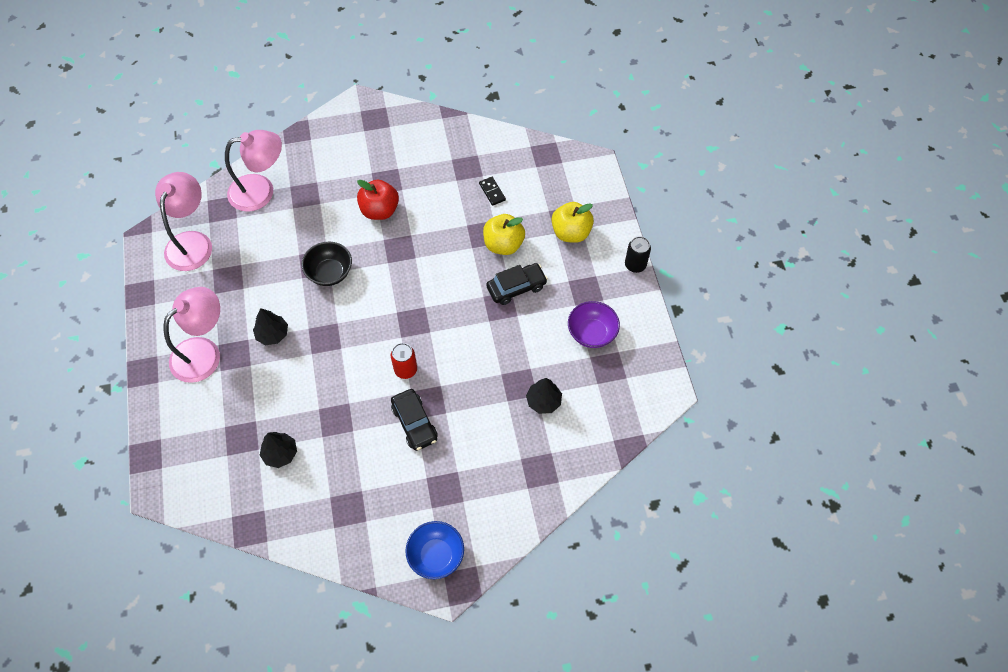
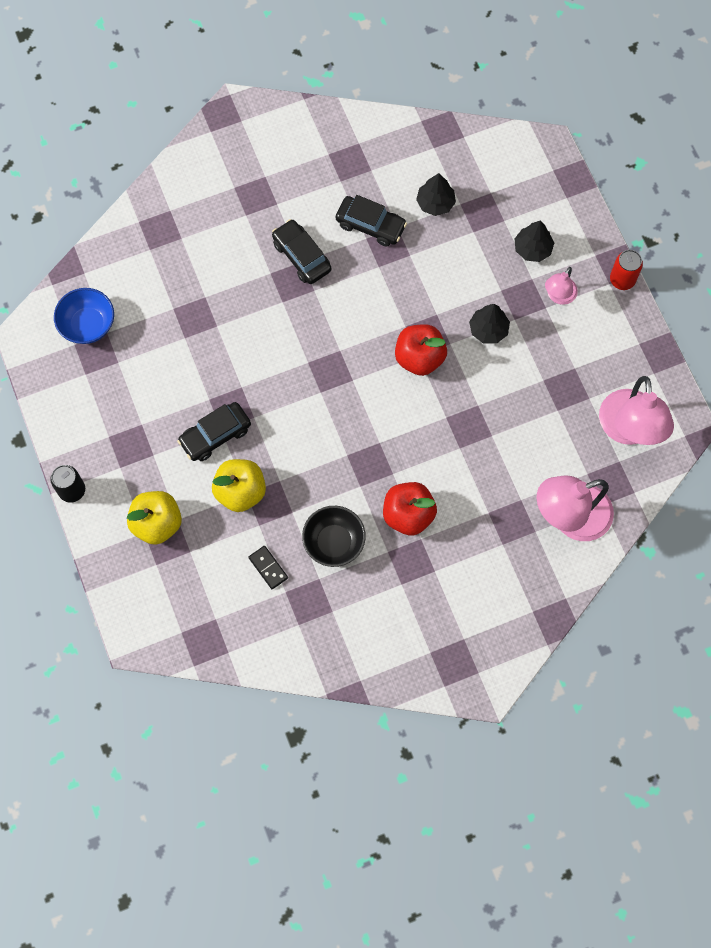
camera: 170 degrees right, 10 degrees up
(204, 352) = (558, 296): pink lamp -> pink lamp, size x0.53
(330, 273) = (446, 417): black bowl -> black bowl (334, 542)
(337, 321) = (419, 358): none -> red apple
(345, 442) = (370, 225): none -> black car
(405, 370) = (325, 313): red can -> red can (622, 280)
(436, 555) = (251, 134): blue bowl -> blue bowl (88, 325)
(543, 401) = (165, 303): black tree -> black tree (532, 249)
(592, 333) = (118, 391): purple bowl -> none

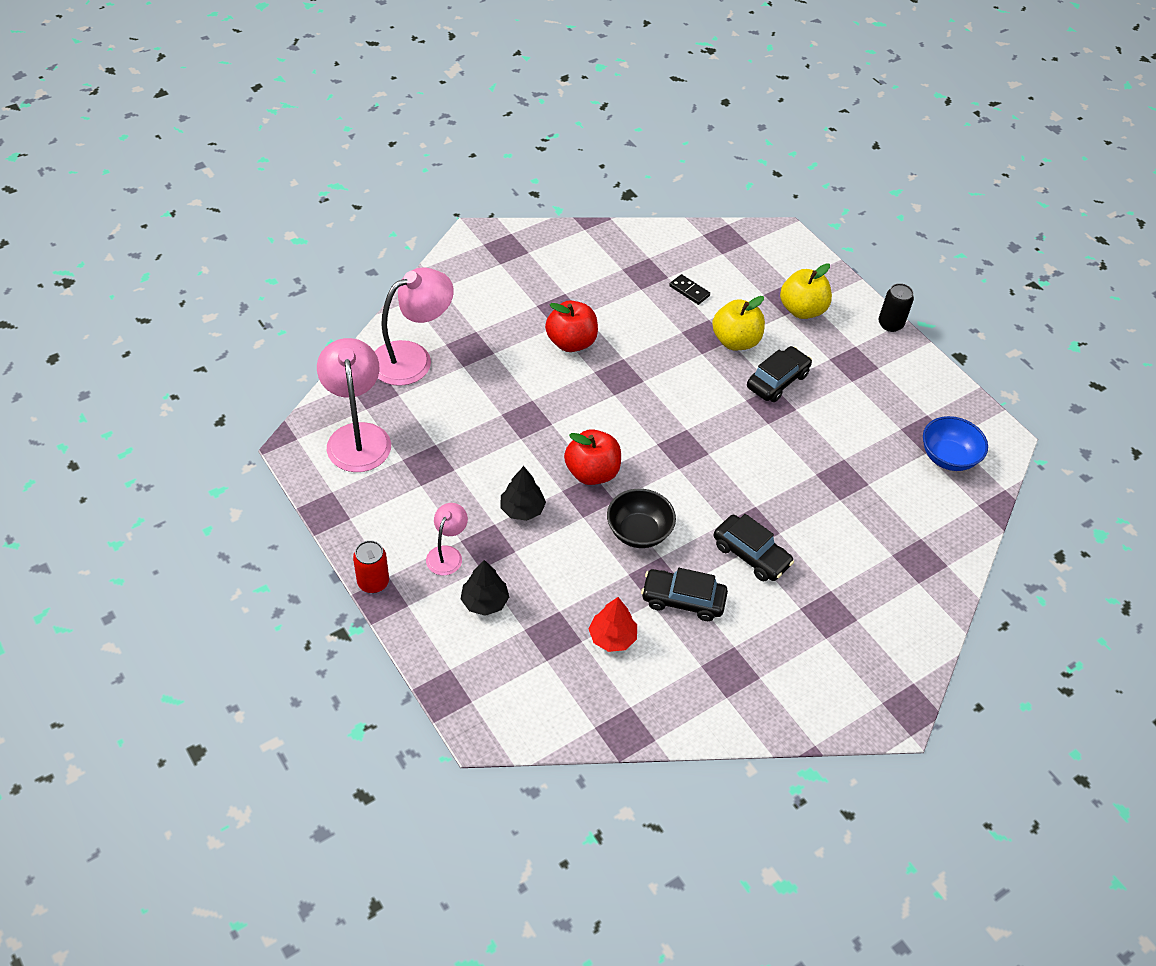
camera: 165 degrees right, 20 degrees down
(334, 542) = (635, 315): black bowl -> black bowl (639, 532)
(435, 203) = (612, 637): black tree -> red tree

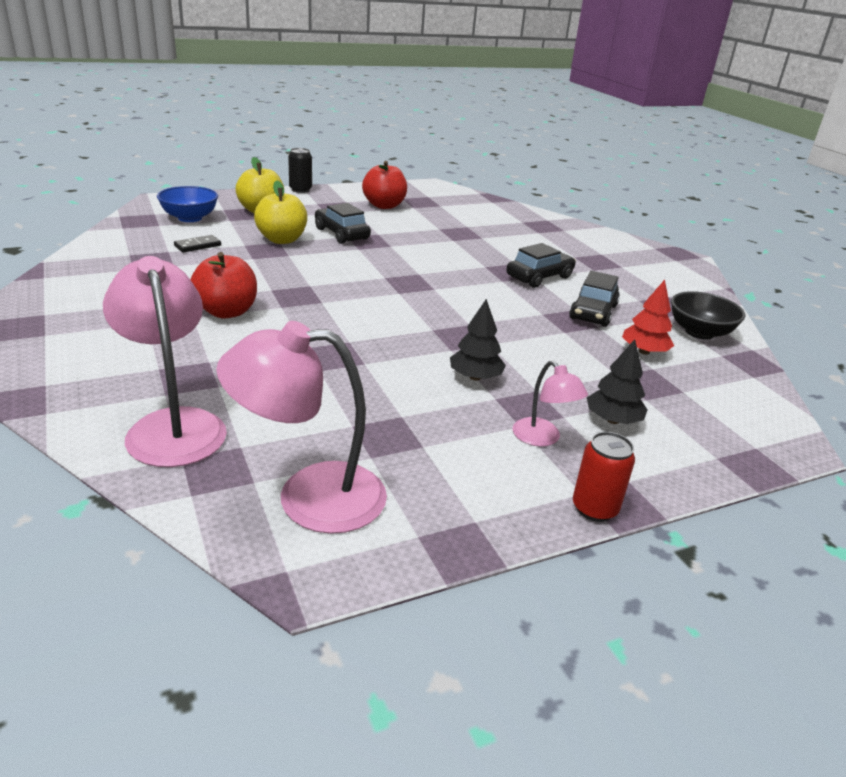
camera: 80 degrees left, 20 degrees down
(447, 554) = (542, 438): pink lamp -> pink lamp turned 150 degrees counterclockwise
(592, 472) = (429, 330): red apple -> red apple (384, 205)
(639, 532) = (512, 319): black bowl -> black bowl (699, 332)
(948, 457) = (446, 200): blue bowl -> blue bowl (190, 218)

